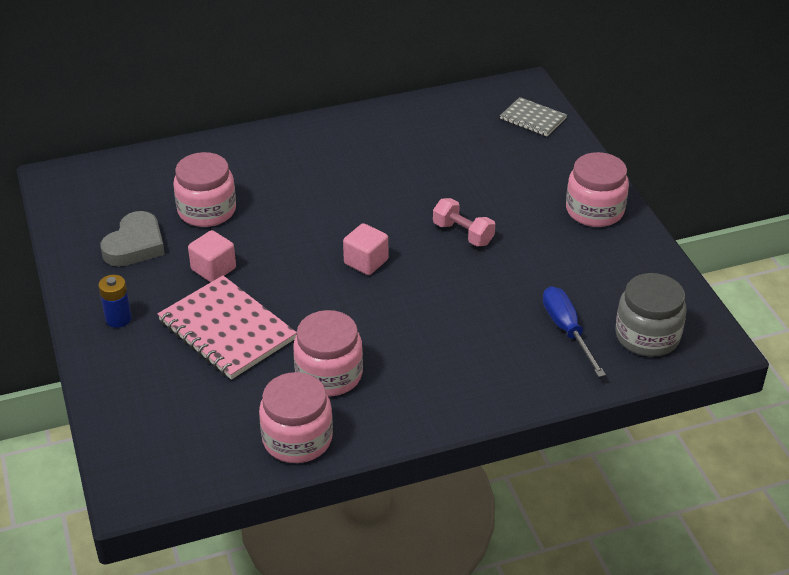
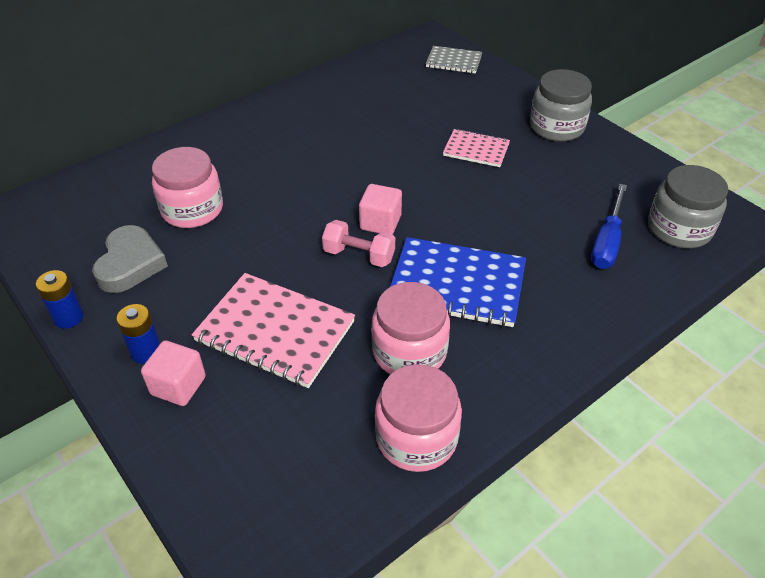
camera: 20 degrees left, 5 degrees up
(70, 276) = (69, 317): none -> blue battery
(213, 269) = (228, 268): pink cube -> pink cube (178, 386)
(402, 332) = (457, 285): none -> blue notebook
(463, 234) = (456, 174): pink dumbbell -> pink dumbbell (359, 255)
(498, 215) = (476, 150): none -> pink notebook
(567, 330) = (607, 242): blue screwdriver -> blue screwdriver turned 120 degrees counterclockwise
(594, 210) = (556, 127): pink jar -> grey jar

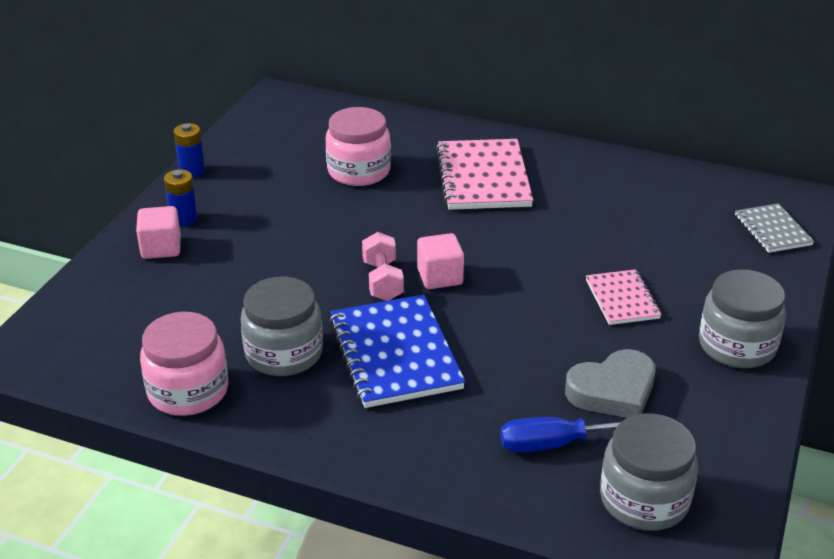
camera: 60 degrees right, 10 degrees down
(130, 264) = (269, 171): grey heart -> grey heart (613, 391)
(275, 332) = (251, 271): pink notebook -> pink notebook (483, 177)
(409, 352) = (284, 353): pink jar -> grey jar

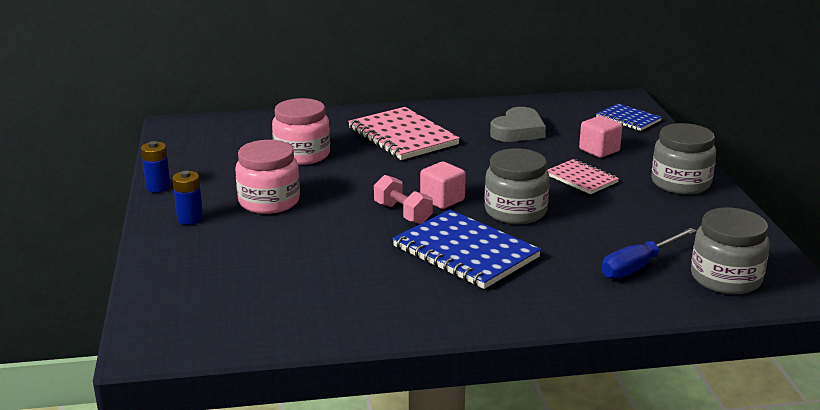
camera: 30 degrees left, 10 degrees down
(161, 248) = (193, 242): pink cube -> pink cube (599, 150)
(188, 391) = (332, 323): pink jar -> pink jar (269, 201)
(284, 353) = (381, 277): grey jar -> grey jar (515, 211)
(613, 391) = (636, 228): grey heart -> grey heart (518, 131)
(772, 230) = (628, 119): grey notebook -> blue notebook

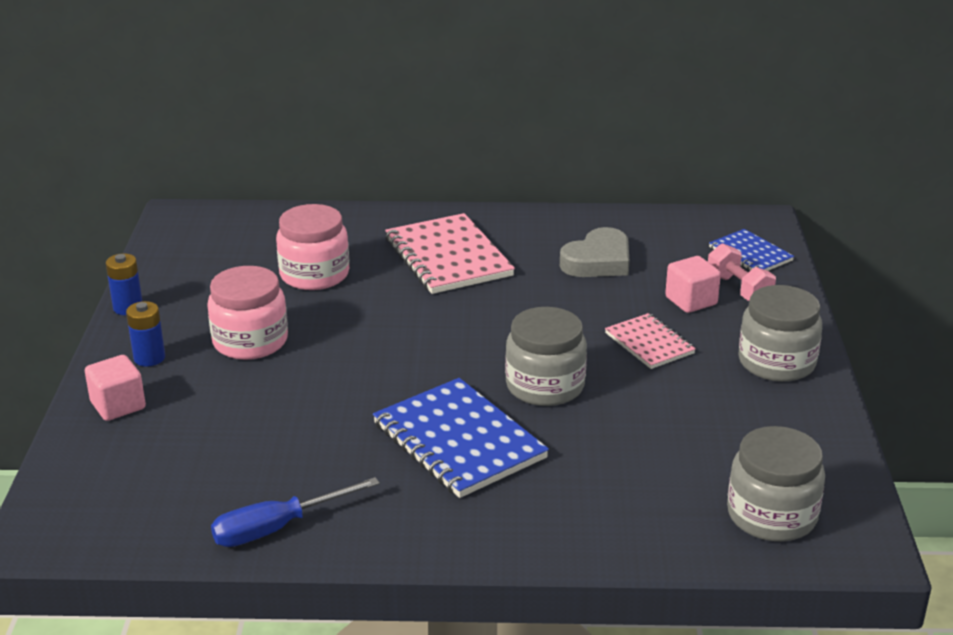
camera: 10 degrees right, 5 degrees up
(402, 213) = (404, 375): pink dumbbell -> pink dumbbell (739, 289)
(442, 200) = (460, 359): pink cube -> pink cube (118, 405)
(638, 266) = (667, 485): blue screwdriver -> blue screwdriver (277, 528)

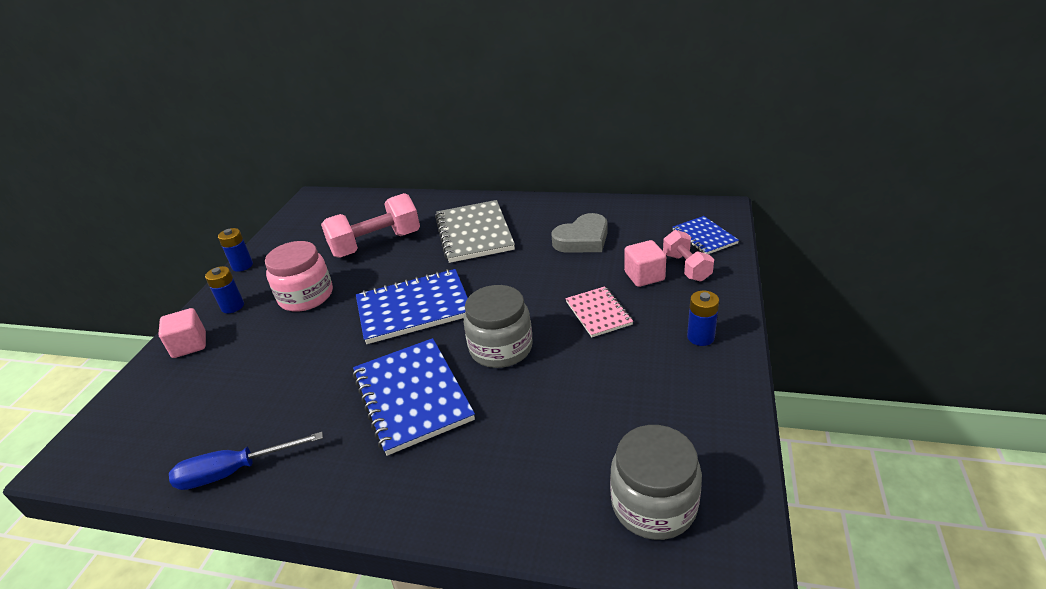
camera: 15 degrees right, 5 degrees up
(314, 274) = (376, 244): pink jar -> pink dumbbell
(410, 349) = (414, 308): none -> blue notebook
(448, 257) = (474, 233): pink notebook -> grey notebook
(776, 362) = (700, 337): grey jar -> blue battery

